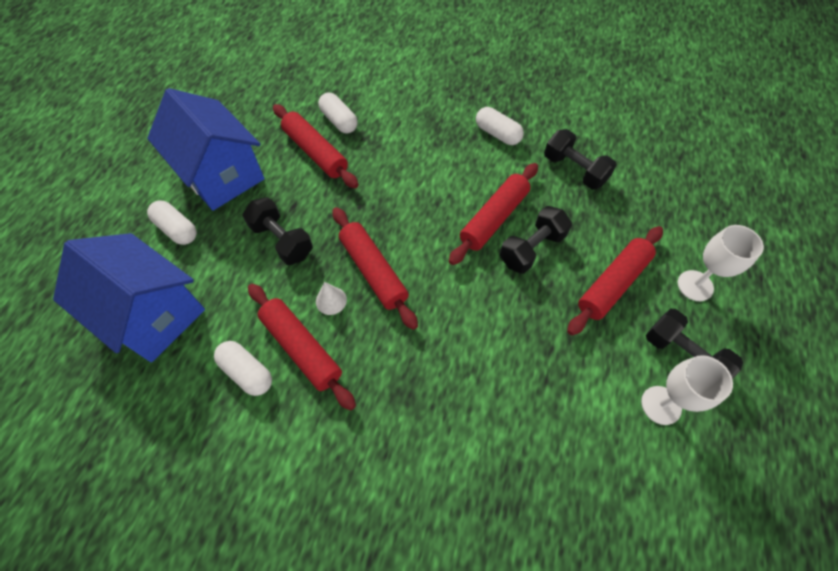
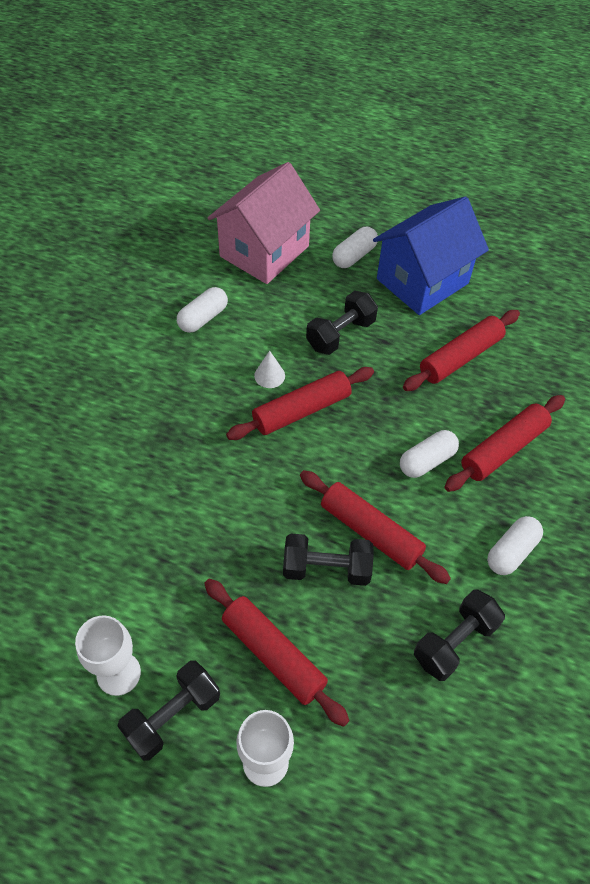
camera: 90 degrees right, 5 degrees down
(153, 314) = (264, 251): blue house -> pink house
(301, 348) = (221, 354): red rolling pin -> red rolling pin (503, 449)
(339, 121) = (512, 378): white capsule -> white capsule (427, 461)
(531, 249) = (326, 568): black dumbbell -> black dumbbell turned 45 degrees counterclockwise

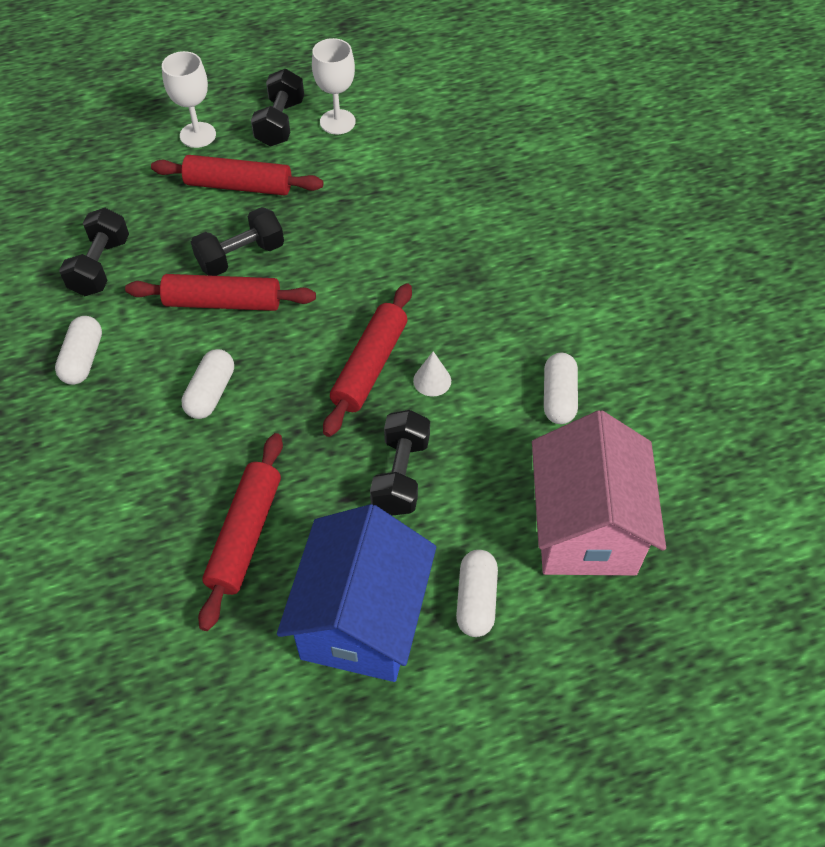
camera: 145 degrees right, 0 degrees up
(503, 449) = (138, 453): red rolling pin -> none

